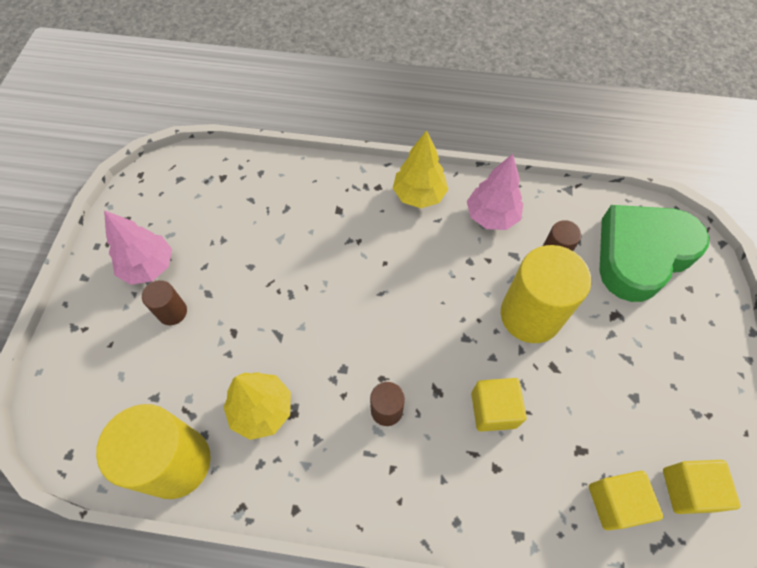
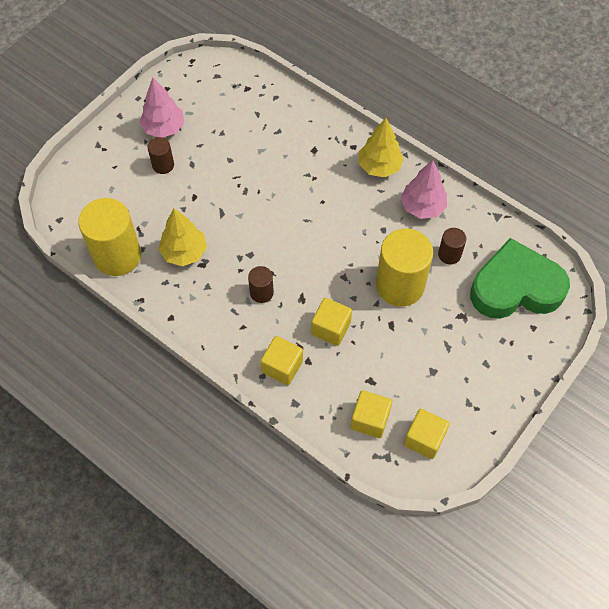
camera: 30 degrees right, 0 degrees up
(472, 494) = (282, 367): none -> yellow cube

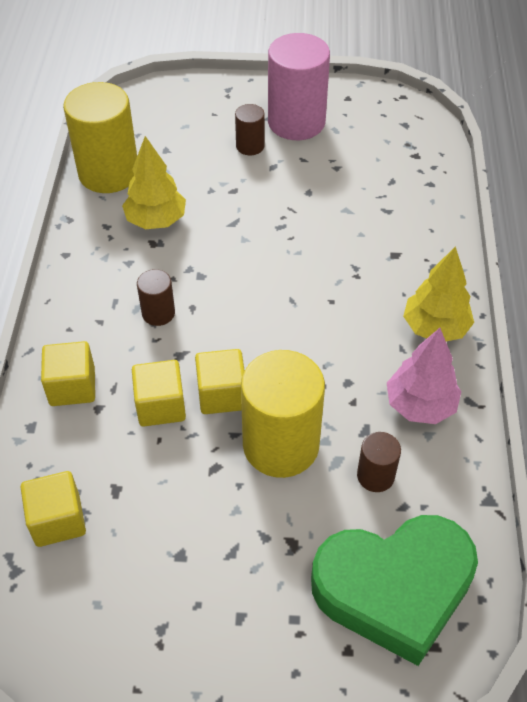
camera: 55 degrees right, 10 degrees down
(164, 128) = (296, 122): pink tree -> pink cylinder
(424, 439) = (68, 602): yellow cube -> yellow cube (222, 394)
(515, 287) = (394, 588): green heart -> green heart turned 120 degrees clockwise

